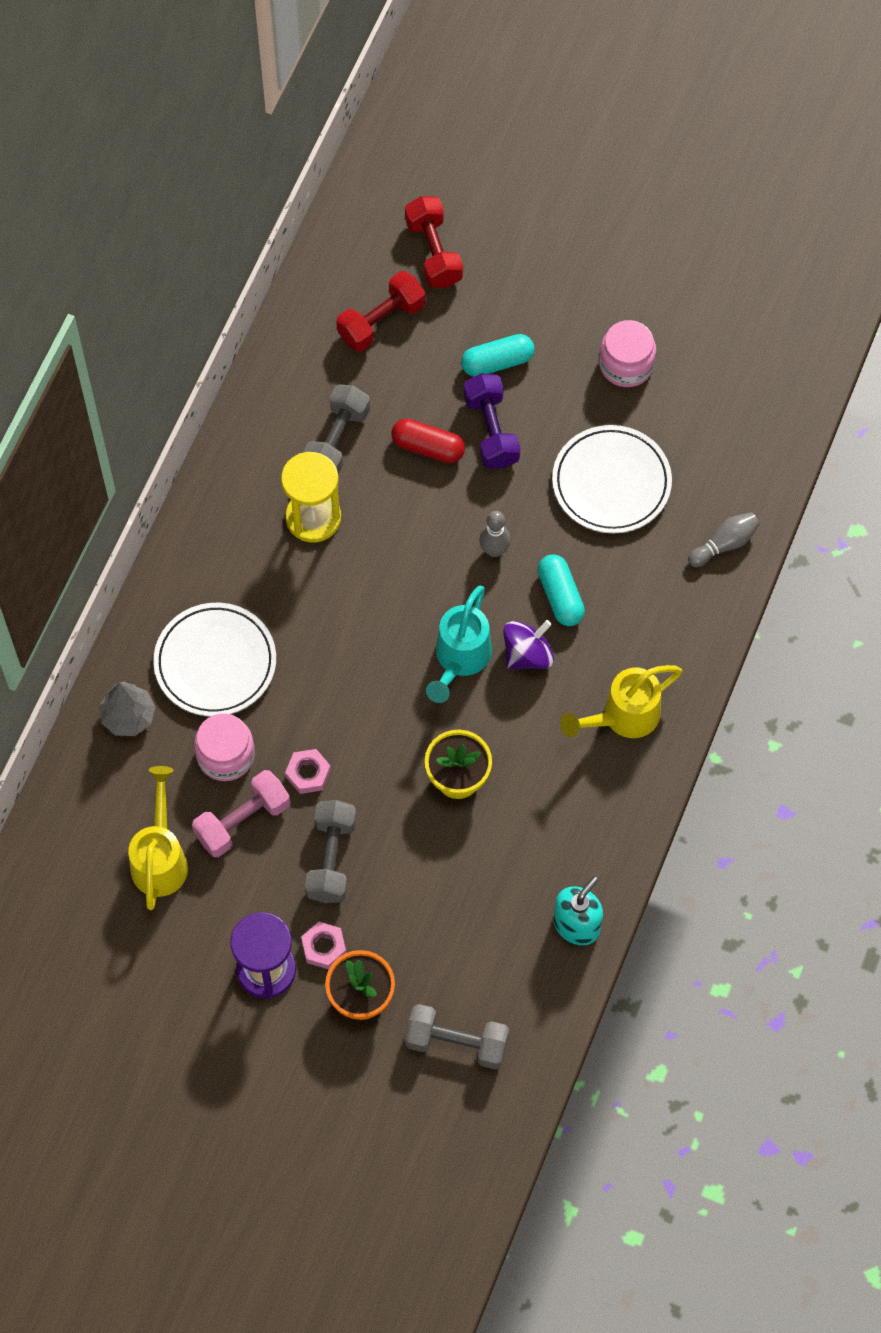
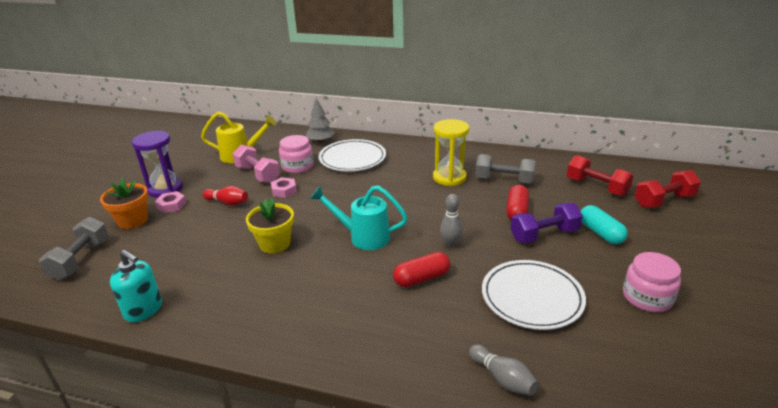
camera: 85 degrees right, 35 degrees down
(331, 858) = (228, 203): grey dumbbell -> red bowling pin
(527, 654) = (370, 266): purple spinning top -> none
(560, 596) = (421, 278): turquoise capsule -> red capsule
(622, 717) = (319, 321): yellow watering can -> none

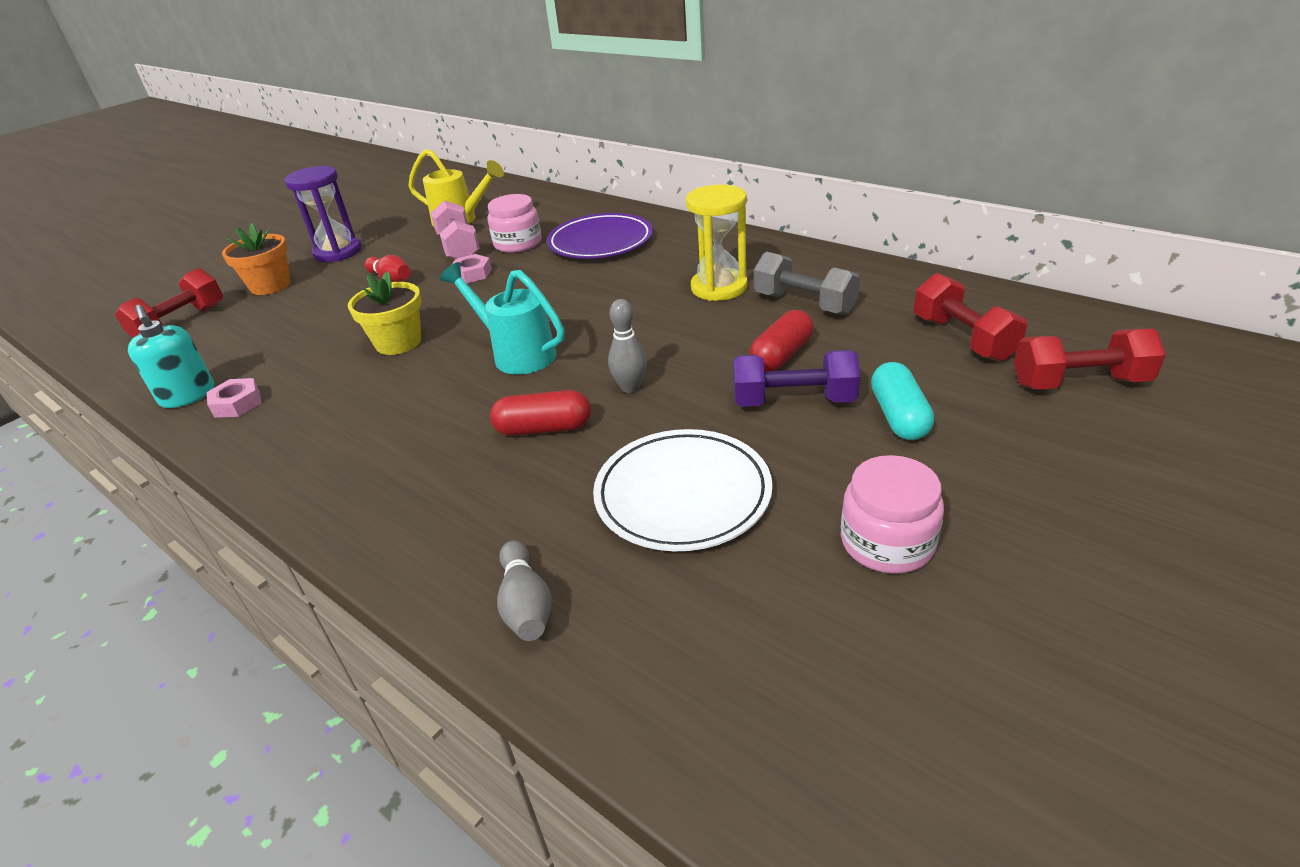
camera: 25 degrees right, 5 degrees up
(81, 260) = (180, 323): grey dumbbell -> red dumbbell
(171, 205) = (327, 273): pink nut -> pink nut (237, 404)
(320, 141) = (579, 212): grey tree -> none
(352, 159) = (600, 242): white plate -> purple plate

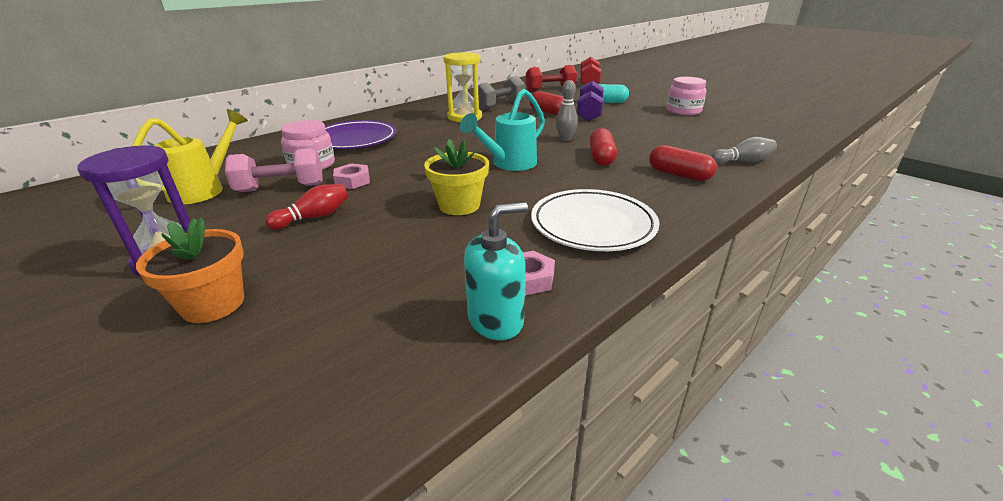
camera: 85 degrees left, 5 degrees down
(180, 323) = (250, 382): red dumbbell -> none
(466, 511) = (679, 175): none -> red capsule
(682, 495) = (659, 134): white plate -> white plate (593, 225)

